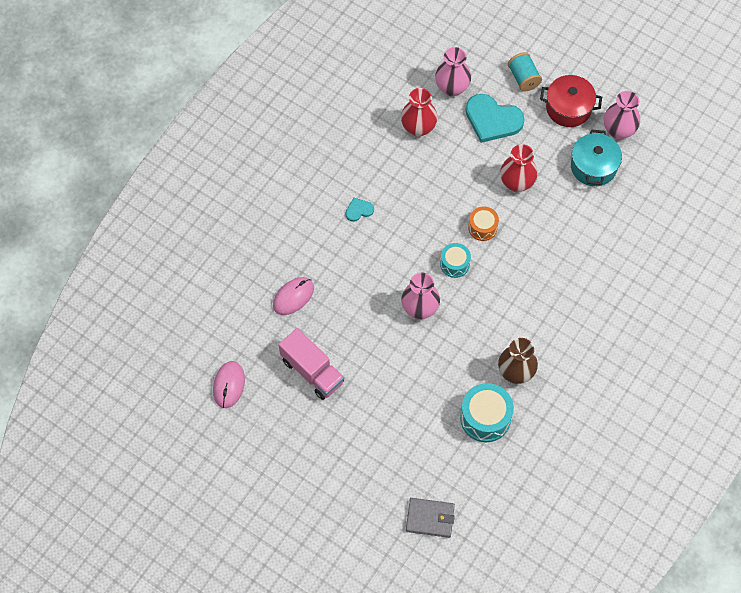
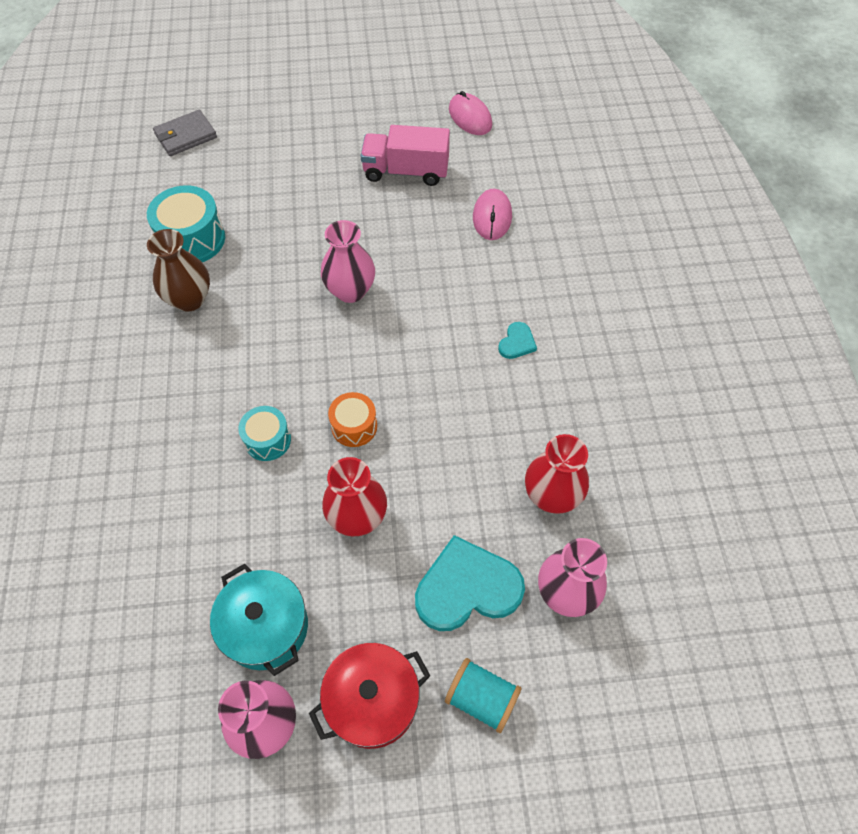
camera: 140 degrees right, 5 degrees down
(454, 264) = (352, 361): turquoise drum -> turquoise drum (267, 440)

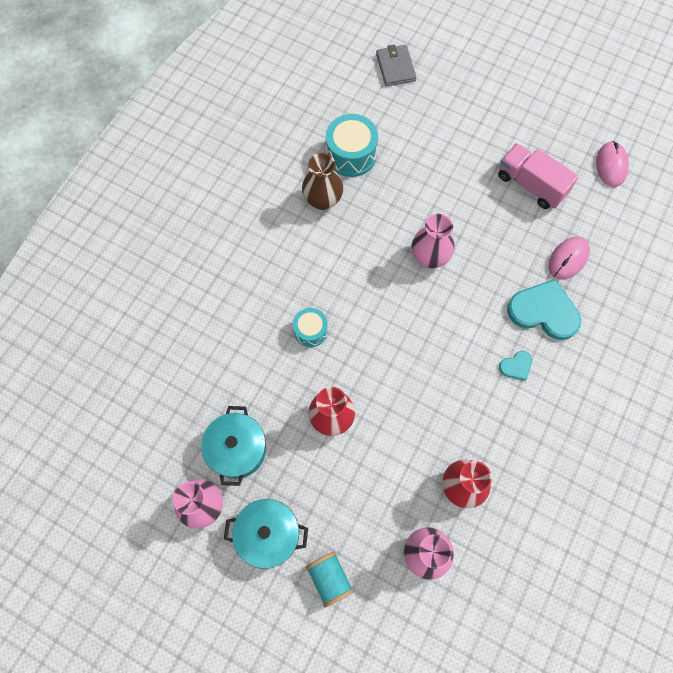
camera: 35 degrees right, 10 degrees up
(185, 136) = (395, 67): grey wallet -> grey wallet turned 75 degrees clockwise
(354, 426) = (369, 356): orange drum -> none
(372, 701) = (268, 535): red pot -> turquoise pot
(467, 587) = (367, 507): turquoise heart -> turquoise heart (544, 311)

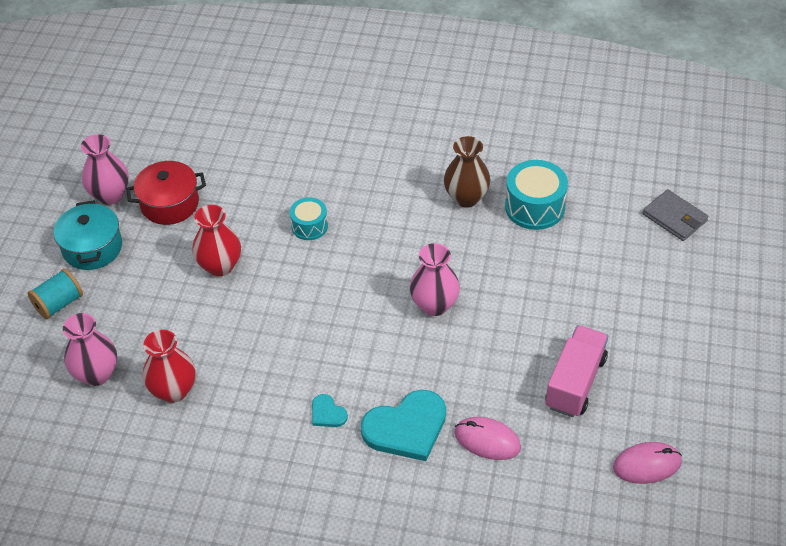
camera: 75 degrees right, 20 degrees down
(237, 449) = (170, 204): turquoise pot -> red pot
(395, 67) = (675, 217): grey wallet -> grey wallet turned 75 degrees clockwise
(544, 311) = (406, 427): turquoise heart -> turquoise heart turned 60 degrees clockwise

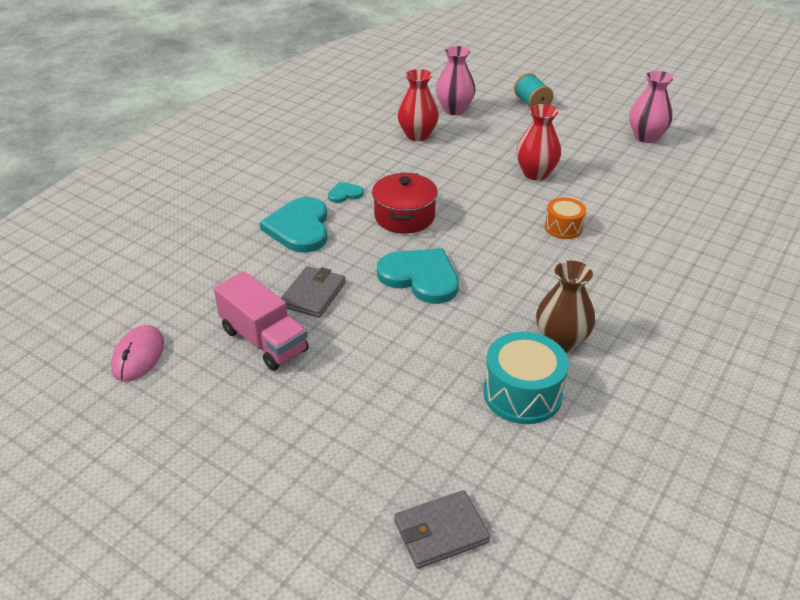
camera: 110 degrees right, 10 degrees down
(92, 248) = (585, 122): turquoise pot -> none
(170, 204) = (624, 162): red pot -> red pot (404, 217)
(309, 226) = (563, 227): turquoise drum -> orange drum
(434, 305) = (420, 277): pink vase -> turquoise heart
(487, 440) = (251, 266): pink mouse -> none
(499, 373) = (313, 294): none -> grey wallet

